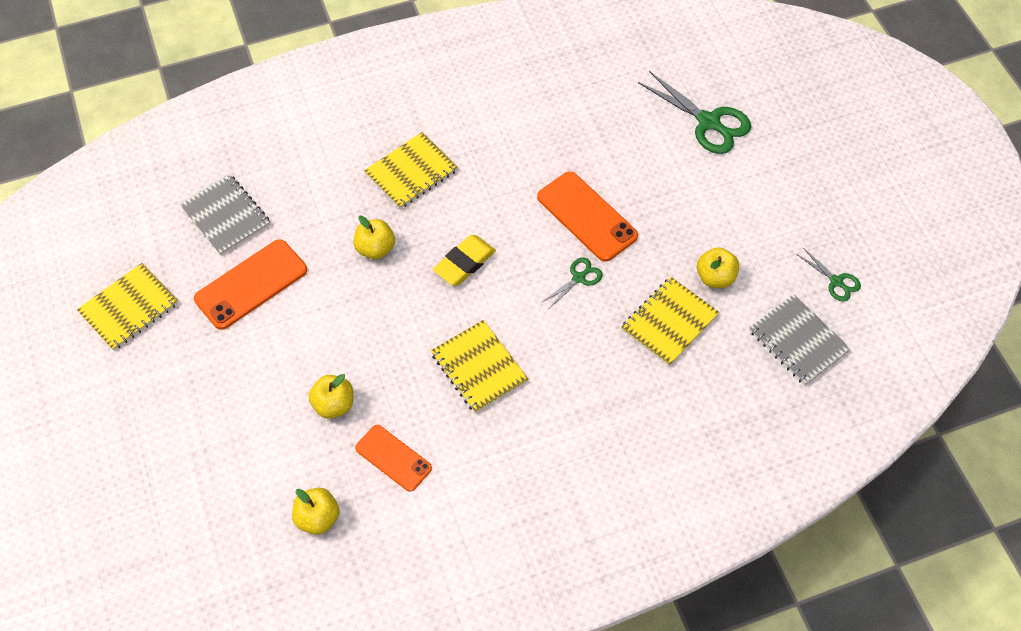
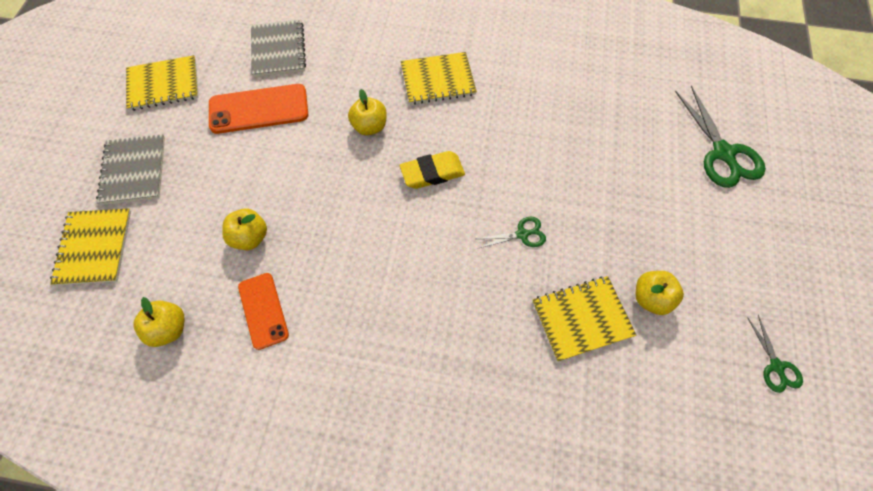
camera: 30 degrees right, 5 degrees up
(479, 367) = (386, 269): yellow notebook -> yellow notebook (94, 247)
(587, 216) = (562, 184): orange phone -> none
(798, 341) = (703, 407): grey notebook -> grey notebook (134, 170)

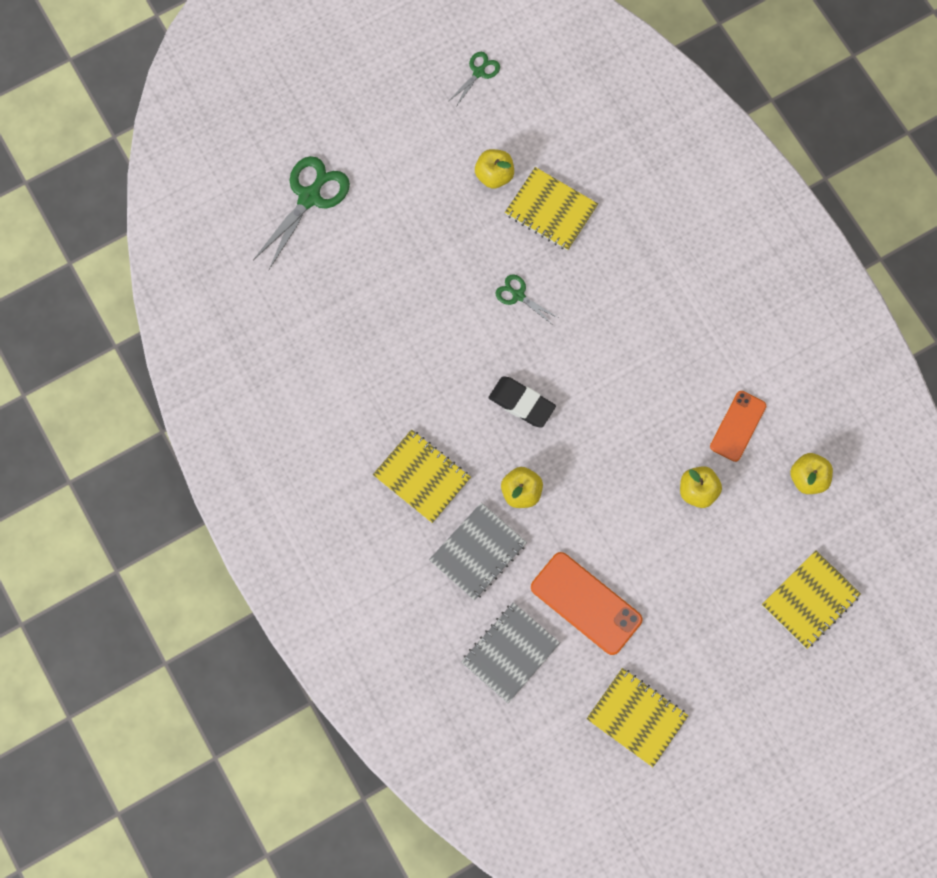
camera: 130 degrees left, 10 degrees up
(134, 170) = (730, 645): grey notebook -> grey notebook (478, 552)
(432, 173) = (521, 403): yellow eraser -> black eraser

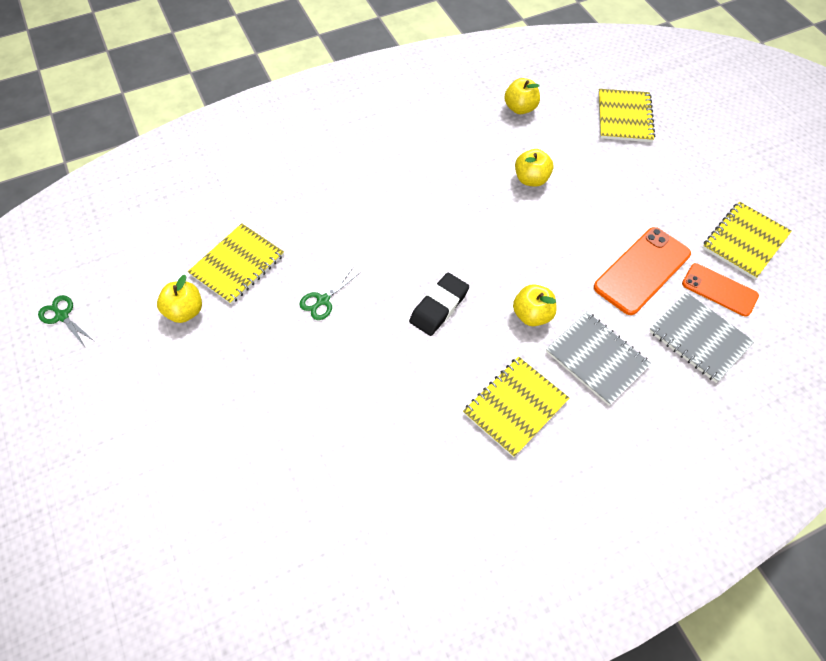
camera: 85 degrees left, 15 degrees down
(310, 197) = (155, 509): green scissors -> none
(737, 426) = (472, 147): orange phone -> orange phone (719, 290)
(810, 600) = (624, 117): yellow notebook -> yellow notebook turned 45 degrees clockwise

